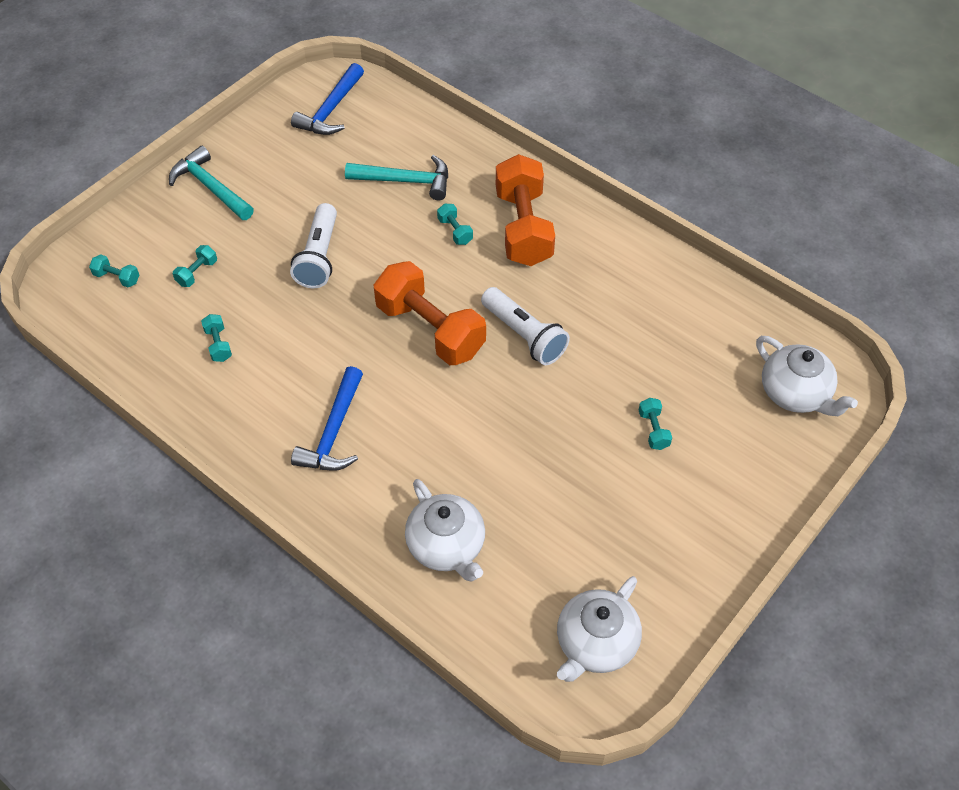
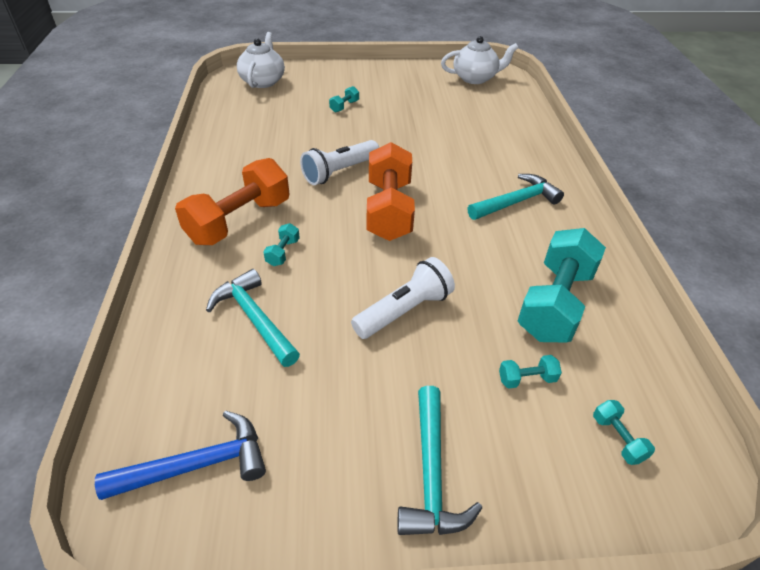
camera: 135 degrees left, 10 degrees down
(218, 344) = (555, 303): turquoise dumbbell -> turquoise dumbbell, size x2.46
(334, 432) = (516, 202): blue hammer -> turquoise hammer
(447, 546) = (504, 130): white teapot -> none
(524, 335) = (339, 172): white flashlight -> white flashlight turned 135 degrees counterclockwise

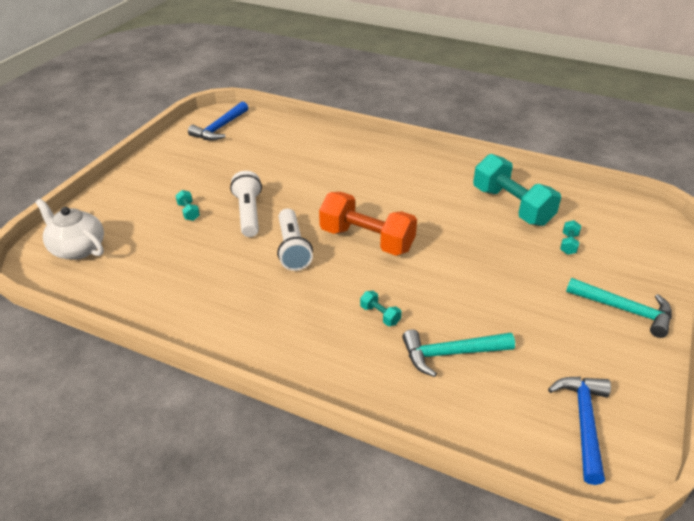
camera: 60 degrees left, 5 degrees down
(239, 221) = (317, 331): orange dumbbell -> none
(404, 310) = (484, 272): white flashlight -> white flashlight (248, 213)
(475, 78) = (220, 128): white teapot -> blue hammer
(516, 202) = (402, 178): turquoise hammer -> none
(618, 438) = (623, 230): turquoise dumbbell -> none

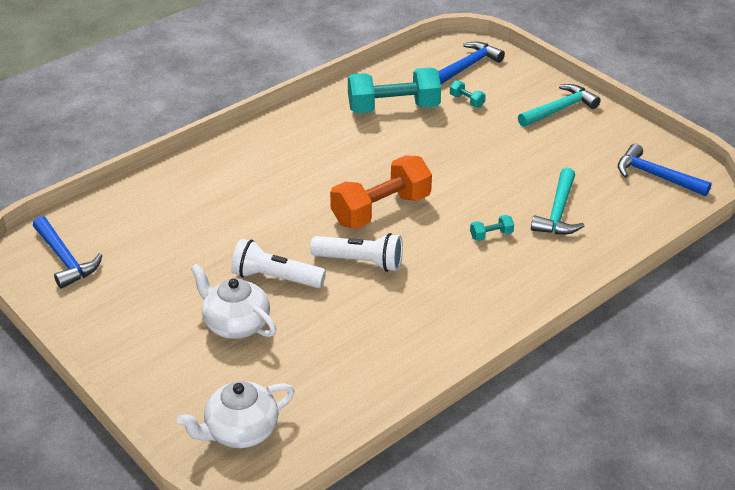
camera: 65 degrees left, 0 degrees up
(188, 212) = (236, 324): turquoise dumbbell -> white teapot
(624, 229) = (468, 66): none -> blue hammer

